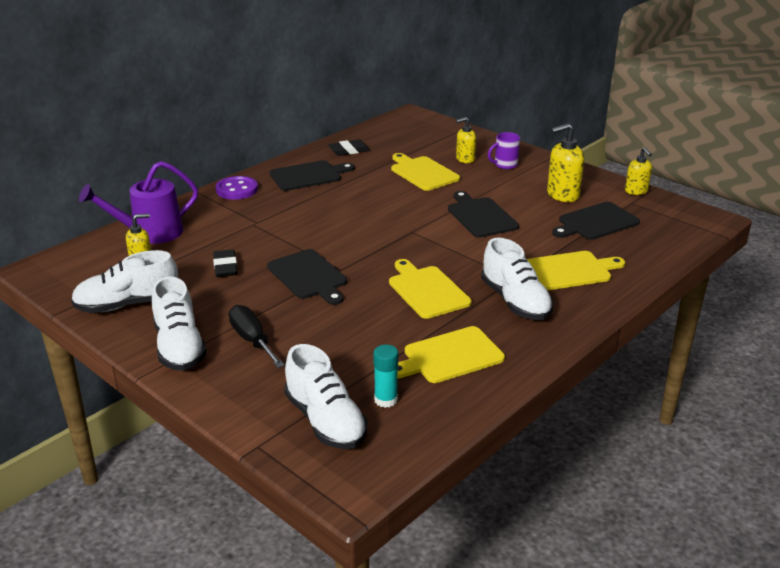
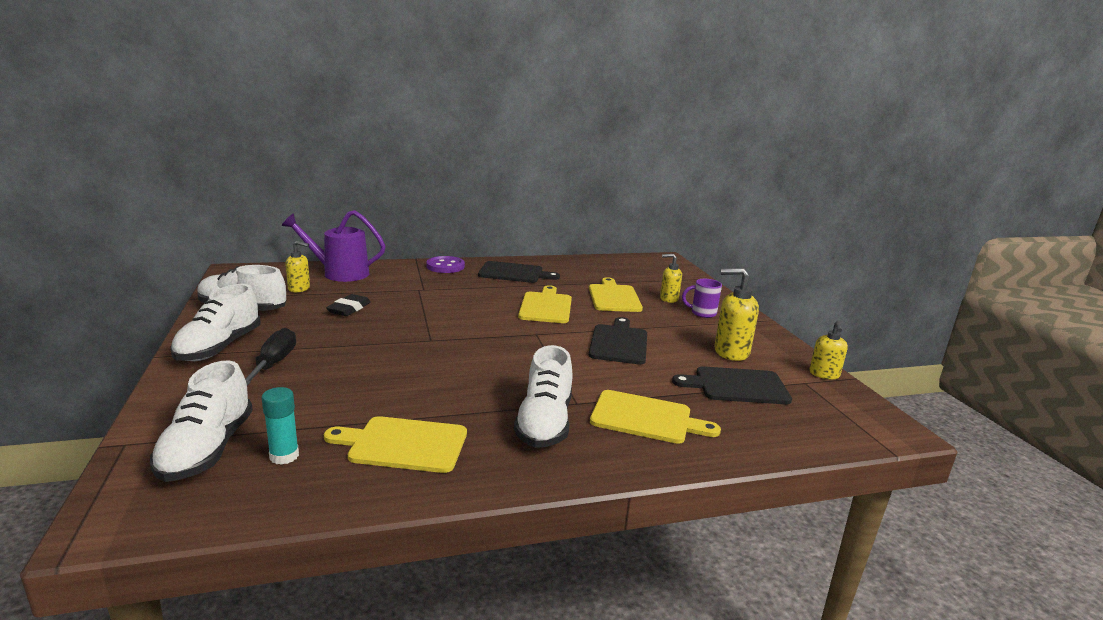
camera: 30 degrees right, 10 degrees down
(308, 276) = (396, 336): black cutting board -> none
(349, 151) = (573, 267): black eraser -> none
(427, 290) = (475, 381): yellow cutting board -> yellow cutting board (546, 306)

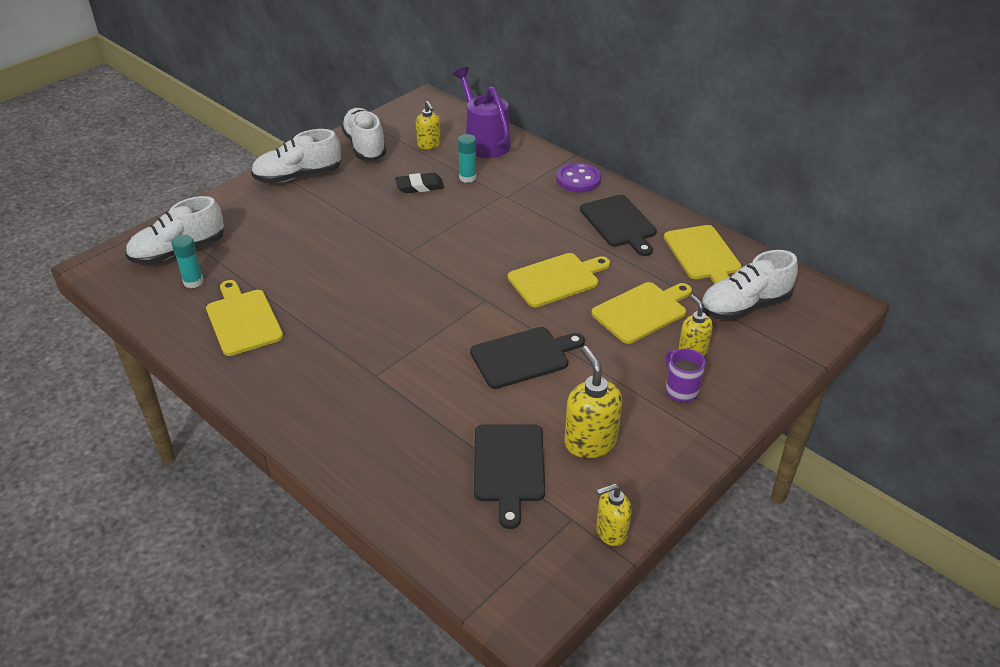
camera: 60 degrees right, 20 degrees up
(274, 363) = (298, 209): black screwdriver -> none
(373, 292) = (467, 177): none -> turquoise glue stick
(544, 423) = (327, 371): white shoe -> white shoe (744, 306)
(646, 418) = (385, 424): yellow cutting board -> yellow cutting board (703, 255)
(737, 386) = (508, 467): black cutting board -> black cutting board turned 150 degrees counterclockwise

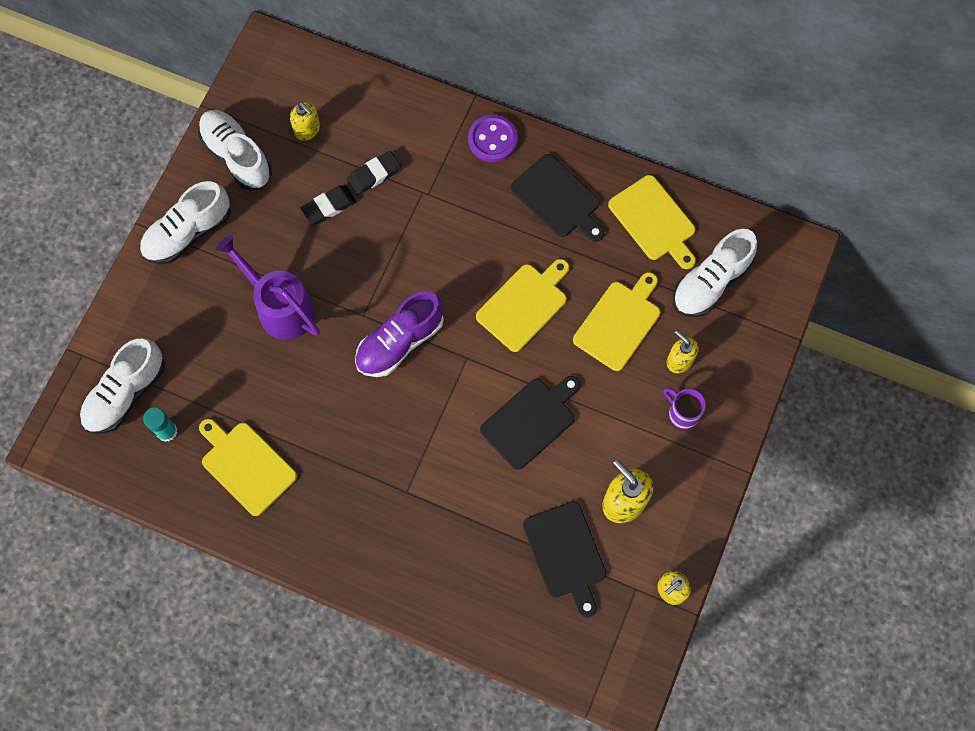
camera: 20 degrees left, 30 degrees up
(430, 276) = (400, 342): none -> purple shoe
(467, 177) = (374, 175): turquoise glue stick -> black eraser
(484, 142) = (367, 105): purple watering can -> purple watering can (280, 307)

